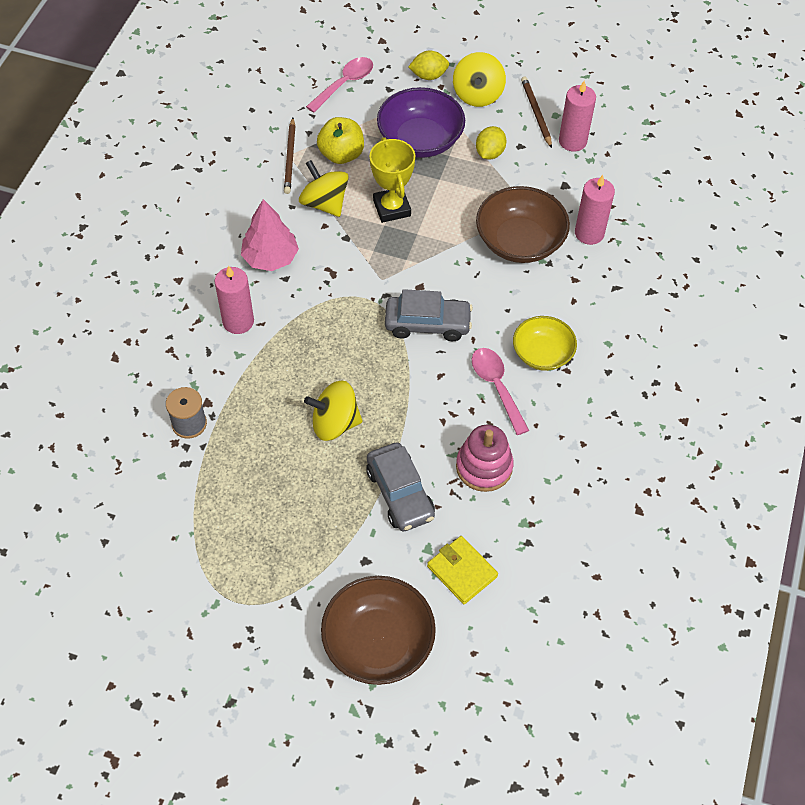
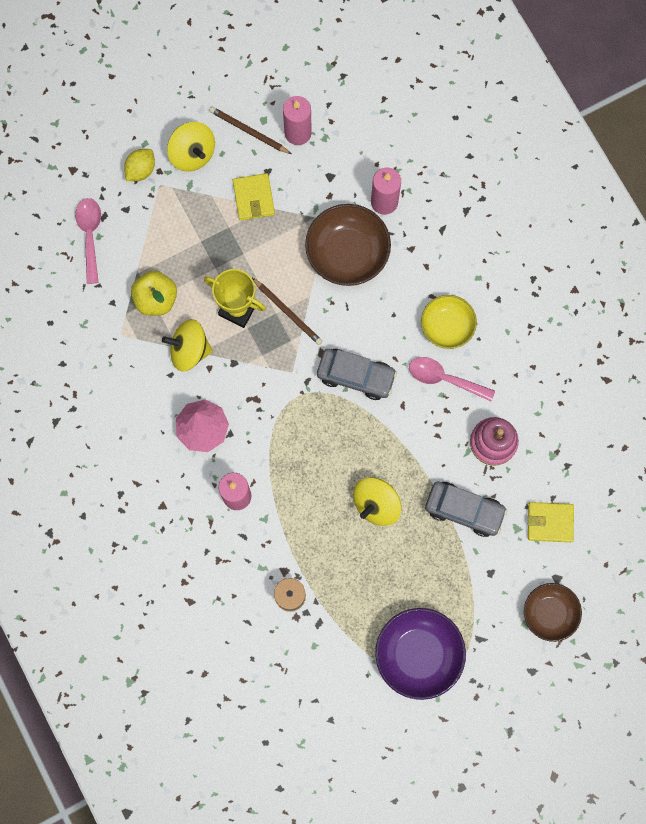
camera: 45 degrees left, 20 degrees up
(290, 158) = (124, 337): brown pencil -> brown pencil (288, 312)
(378, 642) = (549, 613): brown bowl -> brown bowl, size x0.65
(420, 140) = (195, 233): purple bowl -> purple bowl (418, 654)
(427, 324) = (356, 376): grey car -> grey car turned 60 degrees clockwise
(489, 153) = (253, 198): yellow lemon -> yellow wallet

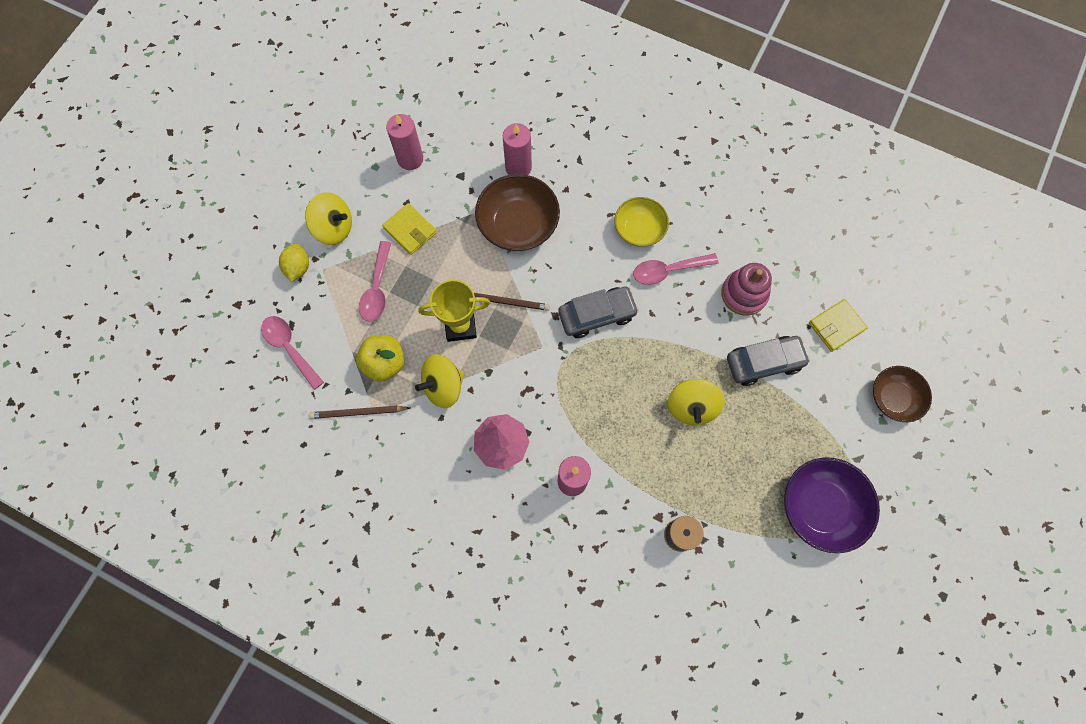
camera: 35 degrees left, 5 degrees down
(192, 231) = (377, 288): none -> pink spoon
(248, 131) = (369, 182): brown pencil -> brown pencil (358, 413)

